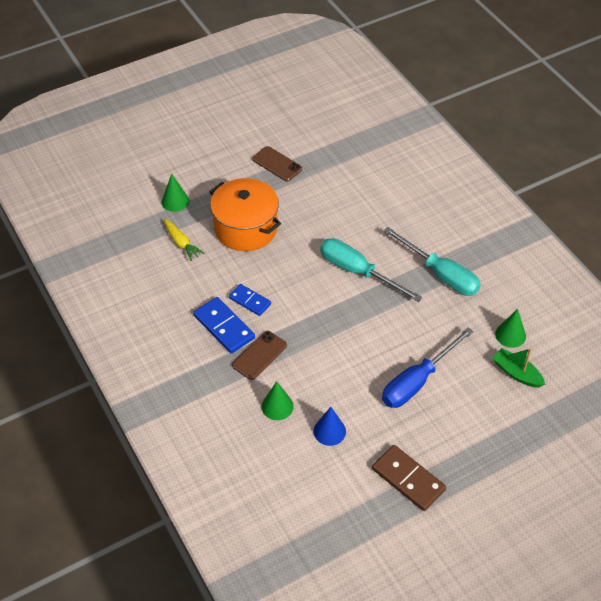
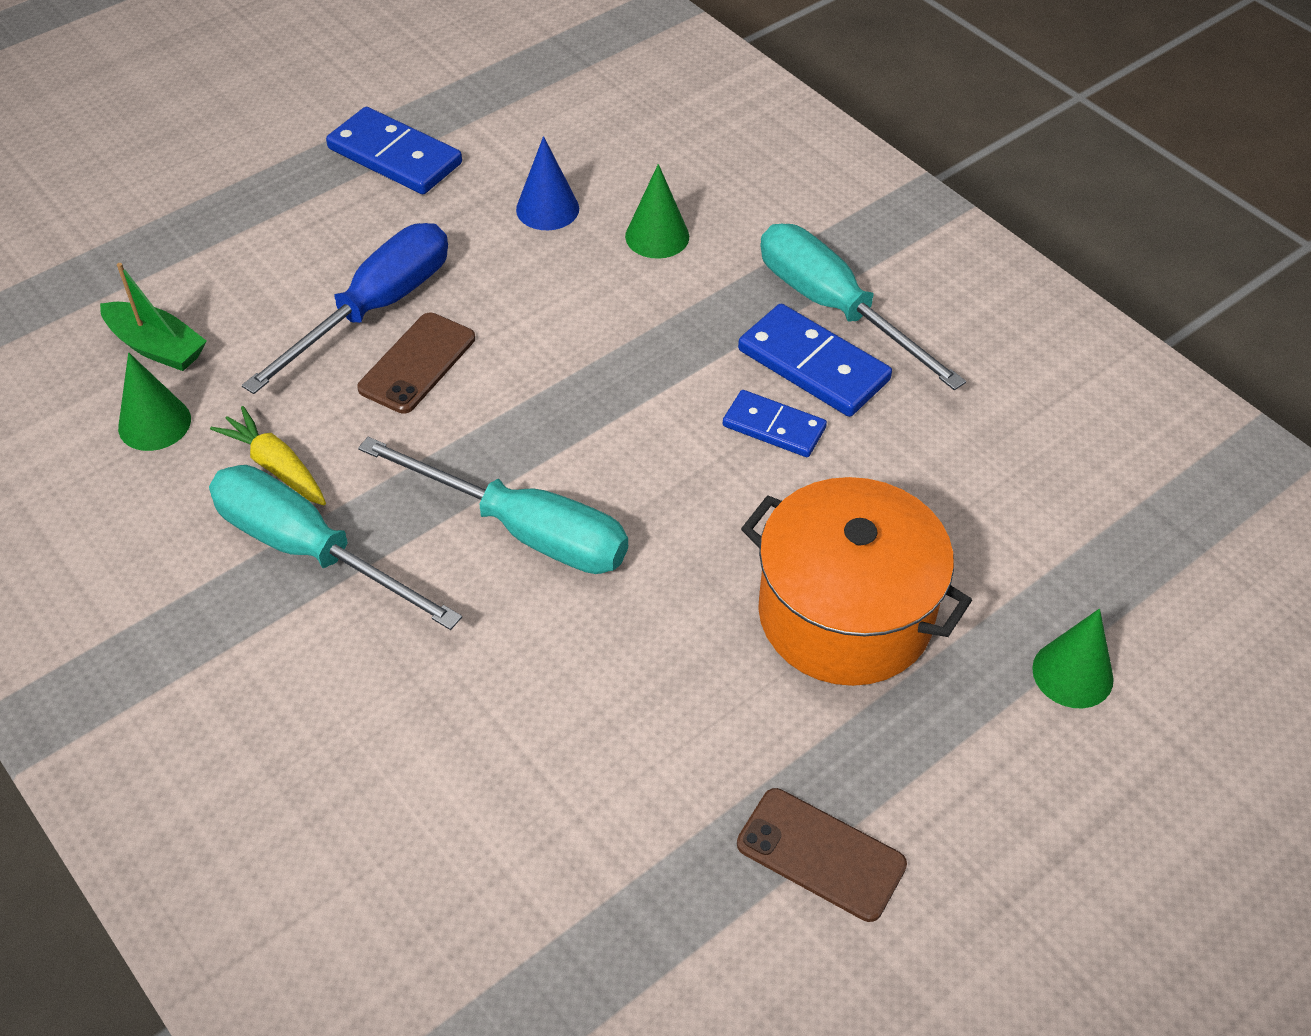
camera: 170 degrees right, 0 degrees up
(181, 243) = (996, 549): yellow carrot -> yellow carrot (275, 466)
(204, 354) = (834, 308): none -> turquoise screwdriver
(259, 355) = (718, 319): brown phone -> brown phone (417, 363)
(408, 479) = (395, 156): brown domino -> blue domino

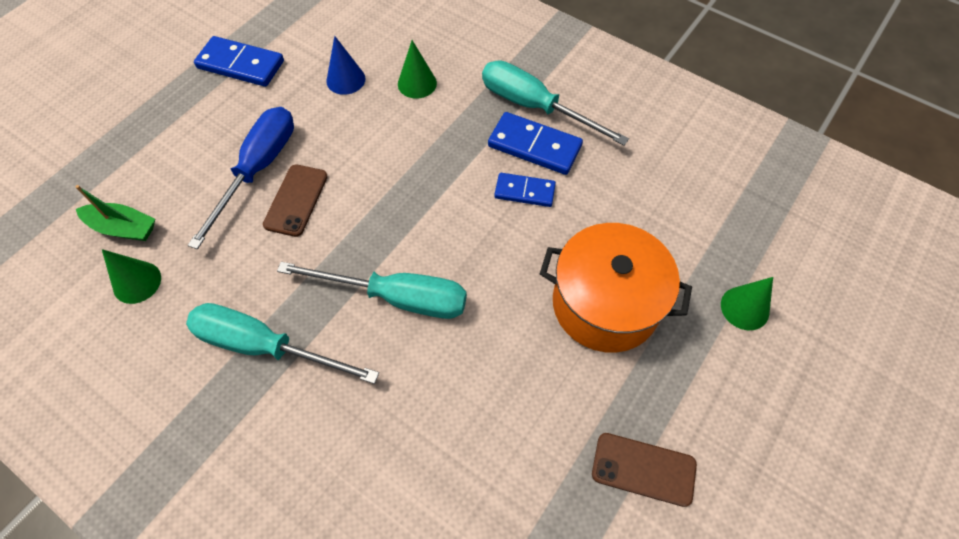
camera: 15 degrees left, 10 degrees up
(275, 466) = (226, 293): yellow carrot -> none

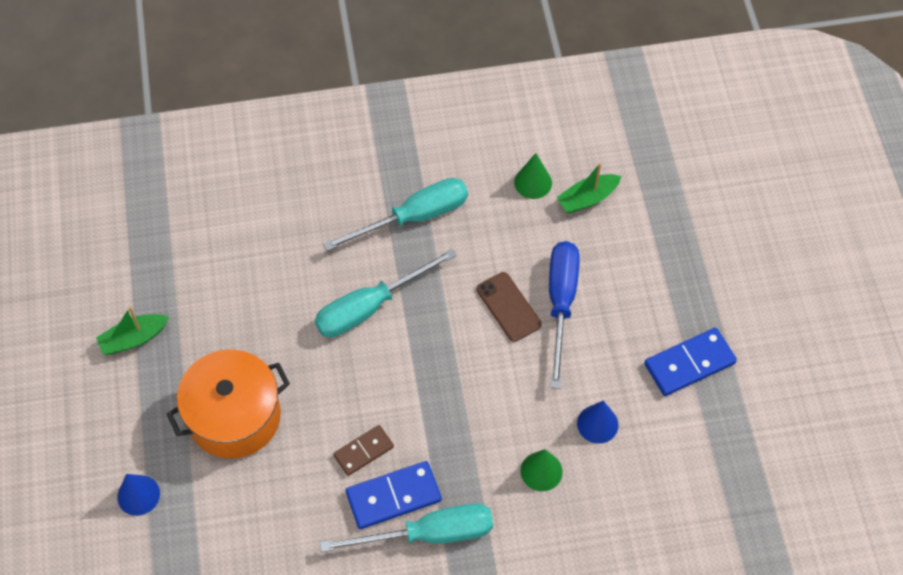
camera: 135 degrees right, 0 degrees up
(258, 169) = (561, 303): blue screwdriver -> blue screwdriver turned 150 degrees counterclockwise
(524, 191) = (363, 451): blue domino -> brown domino
(643, 469) = (134, 339): brown phone -> green boat
(744, 308) = (138, 495): green cone -> blue cone

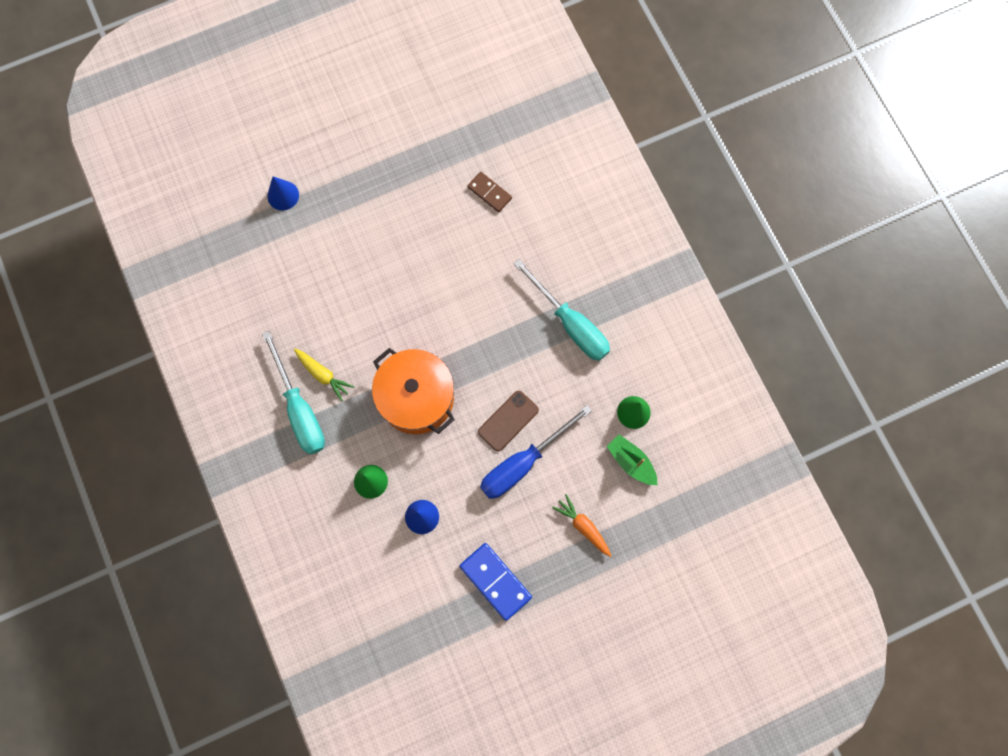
camera: 75 degrees right, 15 degrees up
(134, 339) = (405, 149): green boat -> none
(234, 417) = (360, 241): orange pot -> orange pot (416, 398)
(363, 451) = (355, 342): brown domino -> brown domino (489, 193)
(370, 307) = (479, 312): turquoise screwdriver -> none
(393, 497) = (323, 375): blue domino -> yellow carrot
(561, 303) = (523, 463): blue screwdriver -> blue screwdriver turned 150 degrees clockwise
(647, 262) = (583, 526): none -> orange carrot

